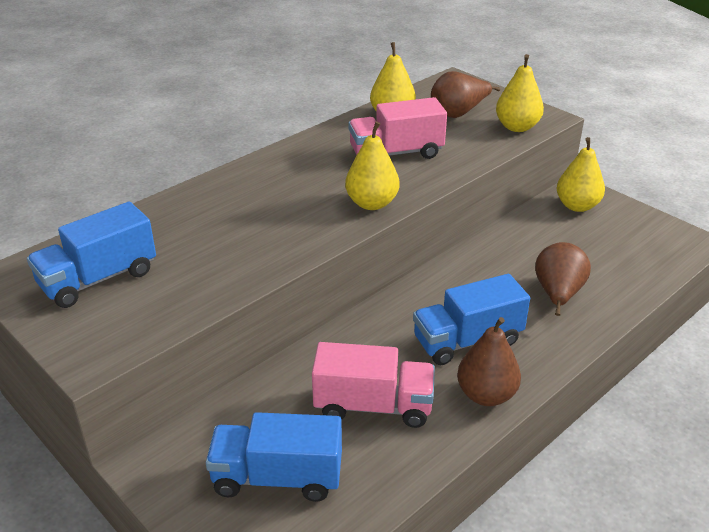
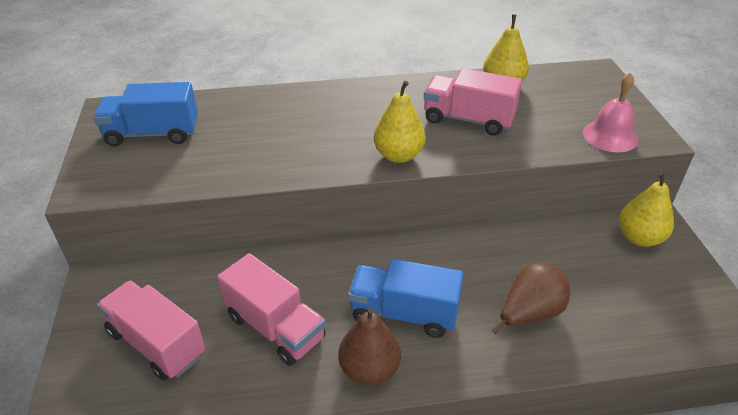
camera: 35 degrees right, 5 degrees up
(277, 477) = (157, 343): blue truck -> pink truck
(458, 113) = (566, 103): brown pear -> none
(517, 127) = (610, 136): yellow pear -> pink bell

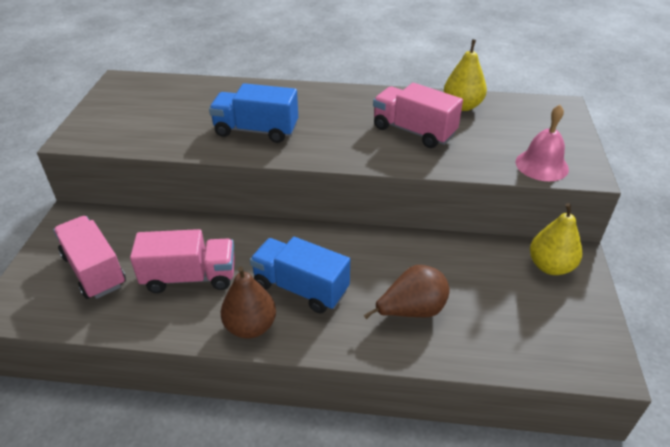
camera: 15 degrees right, 0 degrees up
(153, 134) = (144, 104): blue truck -> blue truck (256, 130)
(275, 327) = (190, 277): pink truck -> pink truck turned 60 degrees counterclockwise
(398, 155) = (335, 152): yellow pear -> none

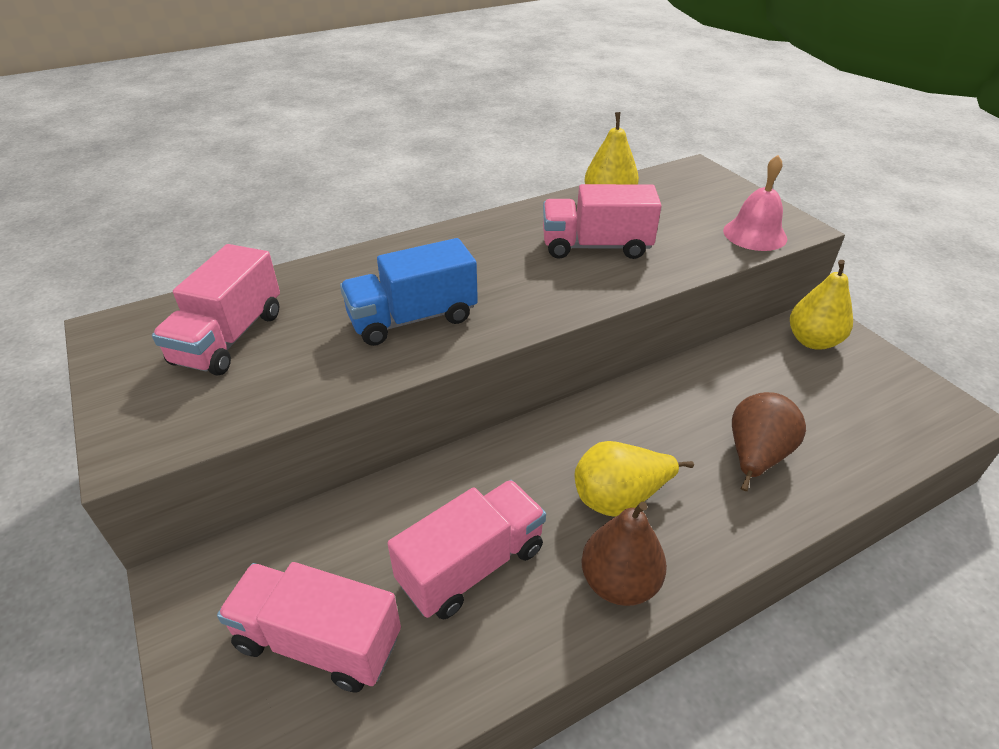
camera: 35 degrees left, 0 degrees up
(162, 105) = (229, 338): none -> pink truck
(300, 288) = (619, 498): blue truck -> yellow pear

